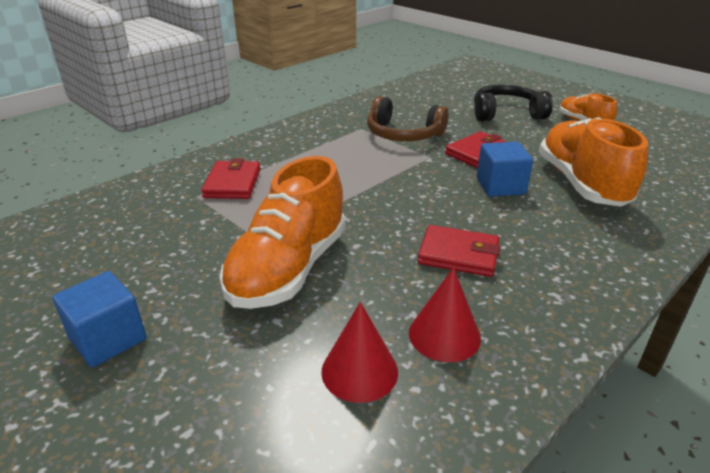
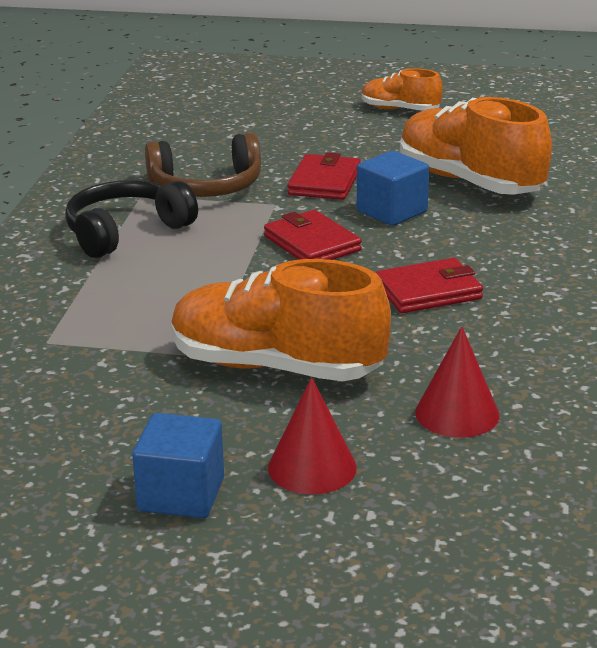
camera: 35 degrees left, 5 degrees down
(232, 183) = (72, 312): red wallet -> red wallet (312, 243)
(288, 269) = (276, 367): orange shoe -> orange shoe turned 120 degrees clockwise
(444, 335) = (494, 359): red cone -> red cone (312, 467)
(506, 114) = (301, 124): black headphones -> black headphones (126, 232)

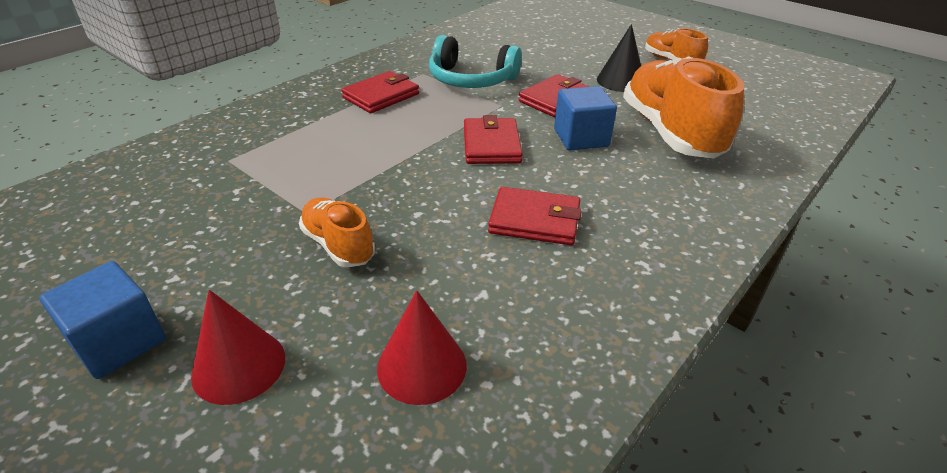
camera: 30 degrees right, 10 degrees up
(126, 232) = (381, 96): black headphones -> red wallet
(206, 186) = (471, 79): brown headphones -> turquoise headphones
(276, 367) = (338, 245): orange shoe -> orange shoe, size x0.52
(370, 145) = (620, 81): none -> black cone

